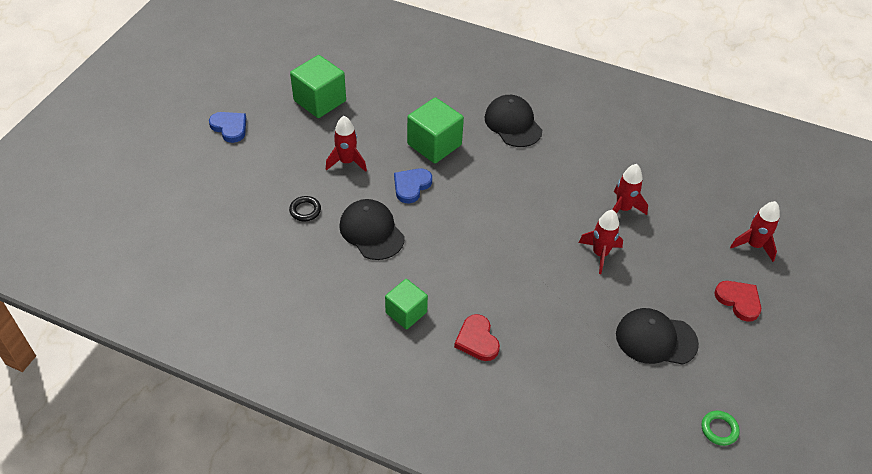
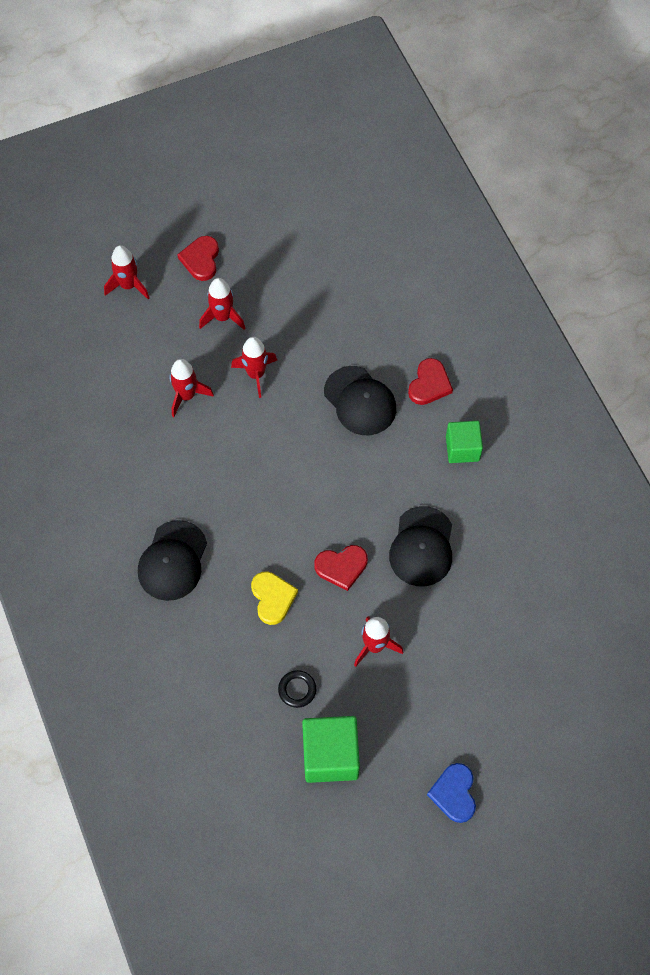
camera: 135 degrees left, 15 degrees up
(305, 210) = (461, 618): black ring -> black ring (297, 690)
(411, 186) = (341, 567): blue heart -> red heart
(434, 144) = (272, 598): green cube -> yellow heart
(656, 339) = (297, 283): black cap -> black cap (360, 401)
(670, 273) = (222, 317): none -> red rocket
(719, 429) = (331, 202): green ring -> none

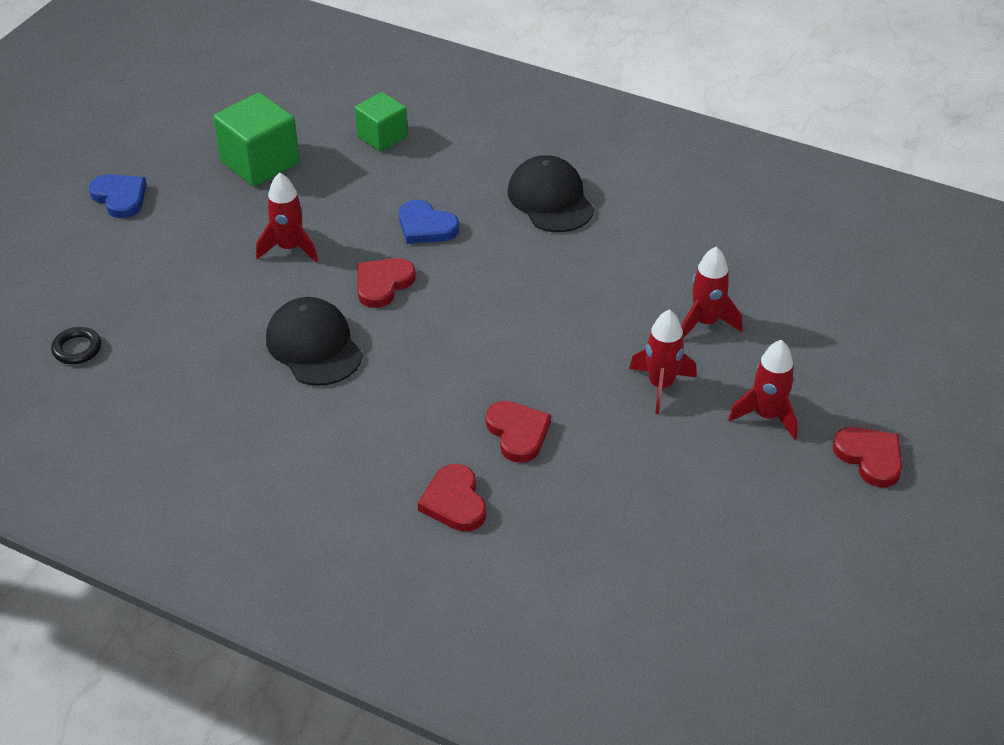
camera: 140 degrees right, 20 degrees down
(128, 285) = (904, 379): red rocket -> none
(272, 598) = (426, 226): yellow heart -> blue heart
(297, 690) = (334, 183): black ring -> black ring (77, 349)
(360, 401) = (518, 433): black cap -> red heart
(462, 448) = (351, 460): green cube -> green cube (382, 137)

